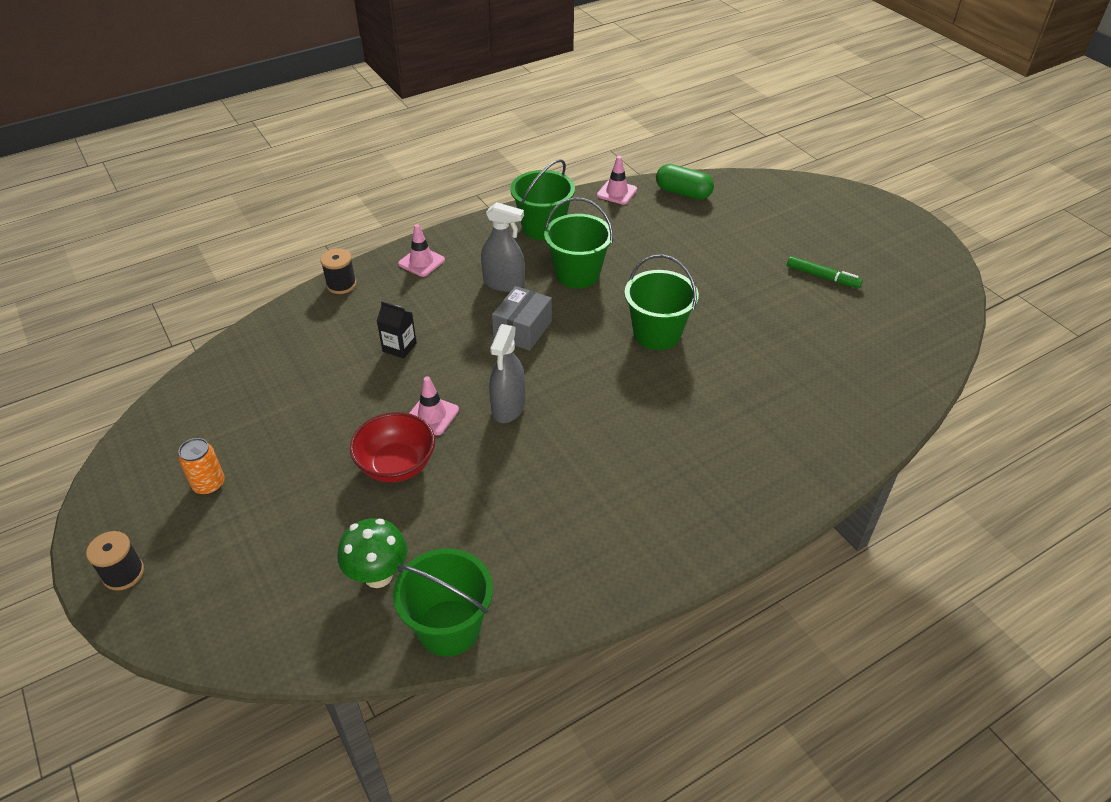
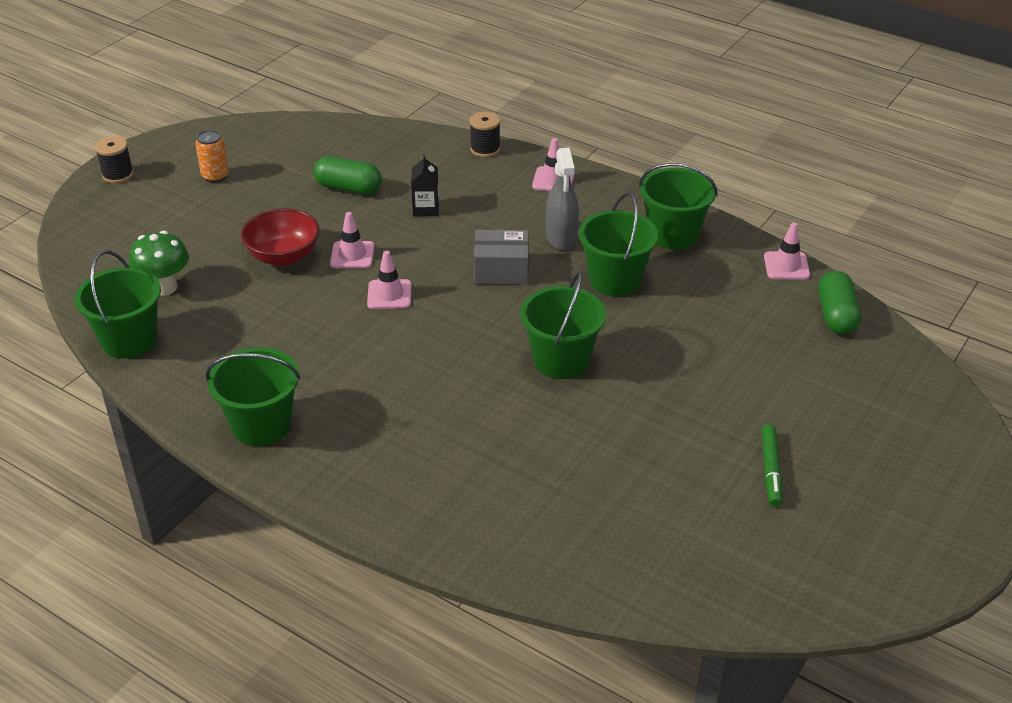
camera: 65 degrees right, 5 degrees down
(322, 388) = (348, 188): none -> green capsule
(508, 407) = (389, 294): grey spray bottle -> pink traffic cone
(641, 547) = (261, 425): none -> green bucket

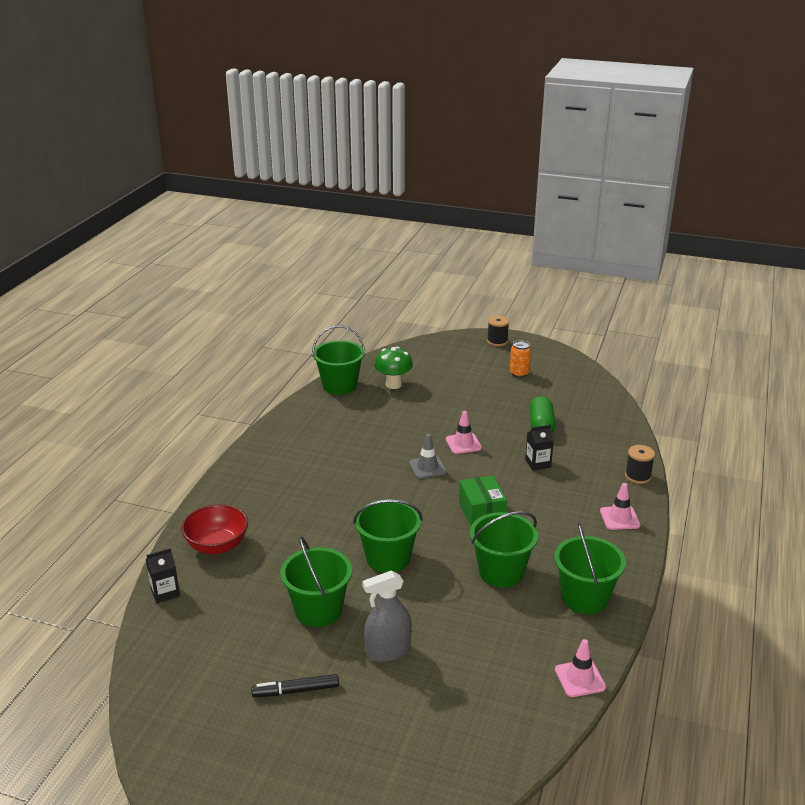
camera: 75 degrees right, 10 degrees down
(261, 425) = (280, 447): green bucket -> green bucket (318, 610)
(283, 256) = (447, 418): red bowl -> red bowl (217, 545)
(389, 294) = (427, 467): pink traffic cone -> grey traffic cone
(501, 270) = (481, 512): grey box -> green box
(561, 238) = (541, 535): grey spray bottle -> grey spray bottle (388, 651)
(561, 580) = (165, 592): none -> black carton
(770, 470) = (296, 691): green marker -> black marker
(836, 315) = (520, 721): green capsule -> none

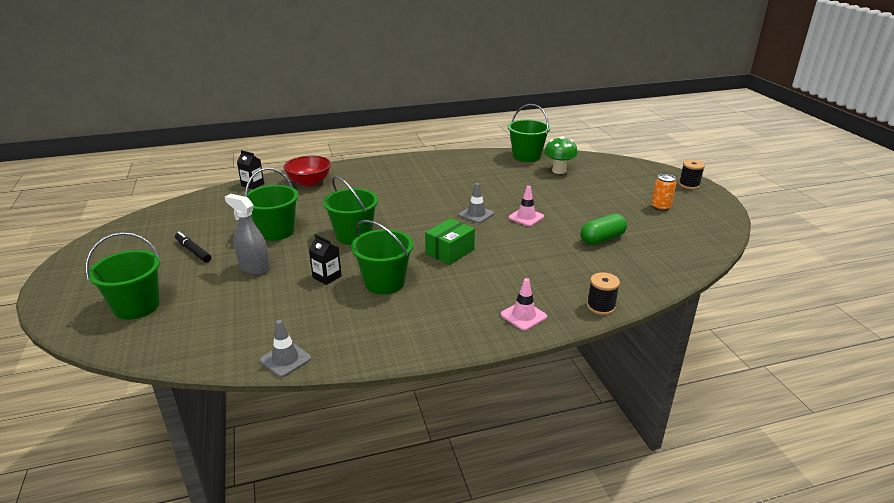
camera: 55 degrees right, 0 degrees up
(538, 463) = (546, 254): black carton -> black carton (327, 277)
(580, 678) = (285, 359): pink traffic cone -> grey traffic cone
(585, 598) = (391, 331): green bucket -> green bucket (137, 306)

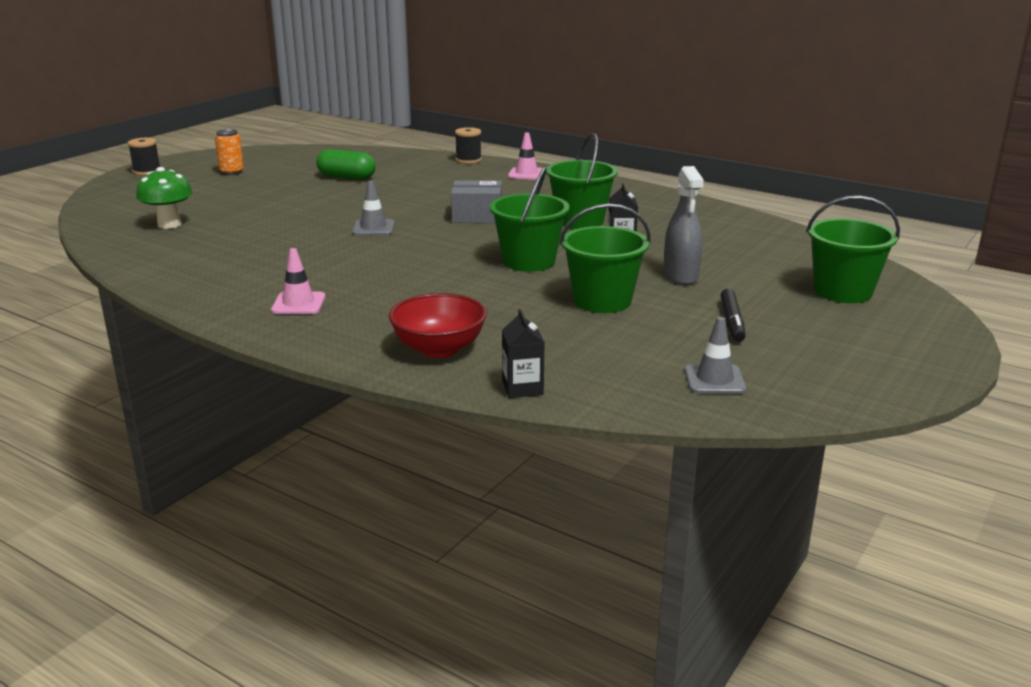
camera: 130 degrees left, 5 degrees down
(285, 359) = (735, 214): grey traffic cone -> grey traffic cone (714, 380)
(450, 251) = (477, 216): green box -> grey box
(526, 156) = (127, 251): green bucket -> none
(526, 217) = (343, 209): pink traffic cone -> pink traffic cone (298, 304)

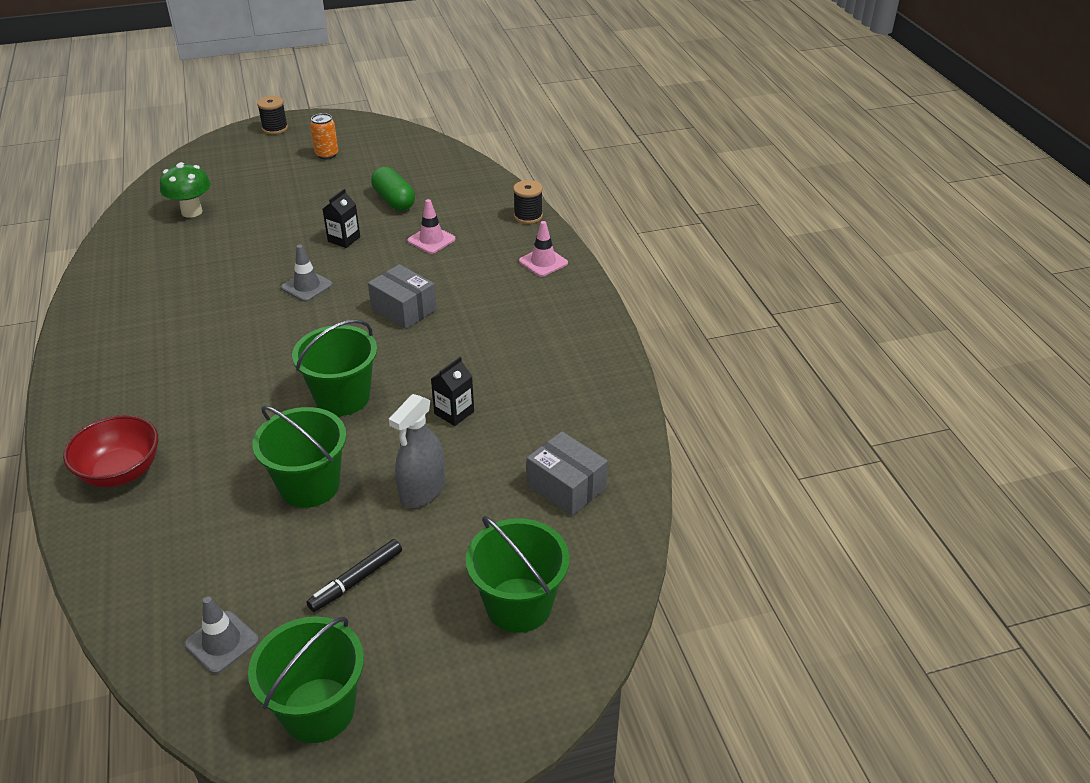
camera: 40 degrees right, 15 degrees up
(298, 304) = (124, 360): pink traffic cone -> pink traffic cone (431, 240)
(522, 388) = (97, 554): black carton -> black carton (344, 239)
(580, 221) = (473, 360): green bucket -> green bucket (318, 710)
(758, 244) = (566, 486): none -> grey box

